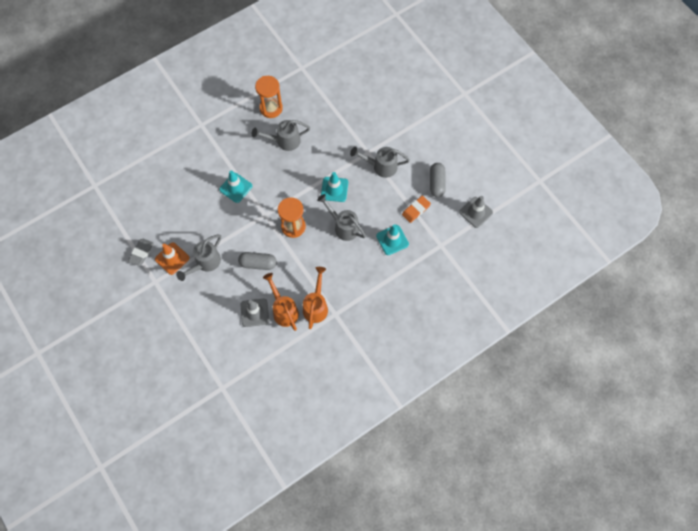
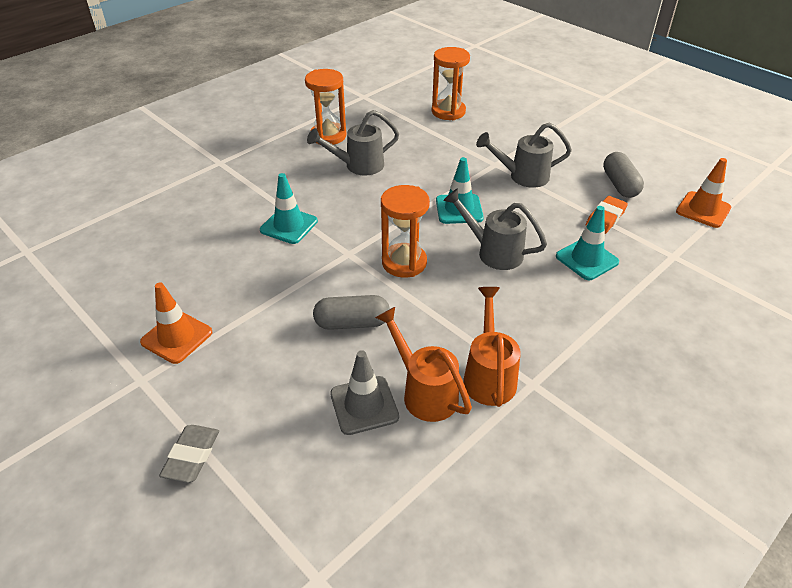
camera: 10 degrees left, 25 degrees down
(141, 253) = (112, 336): grey eraser -> grey eraser (191, 456)
(205, 263) = (245, 336): grey watering can -> none
(354, 94) = (448, 112): none -> orange hourglass
(476, 212) = (703, 210): grey traffic cone -> orange traffic cone

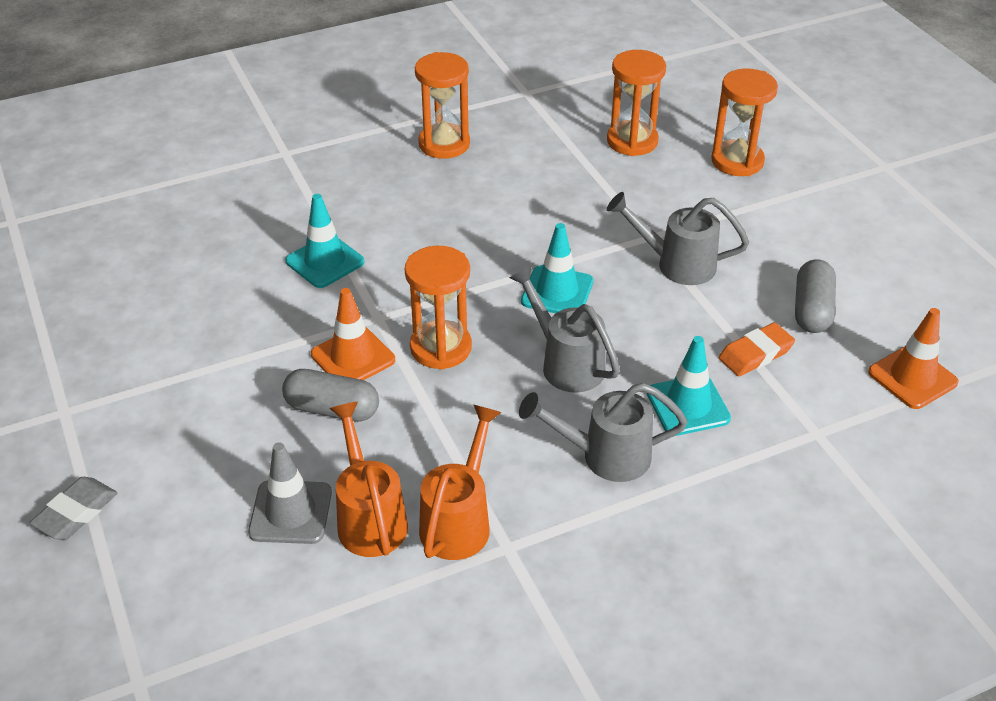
camera: 20 degrees right, 0 degrees up
(177, 337) = (125, 371): orange traffic cone -> orange traffic cone (353, 357)
(358, 166) = (459, 197): grey watering can -> grey watering can (604, 456)
(518, 111) = (737, 161): none -> orange hourglass

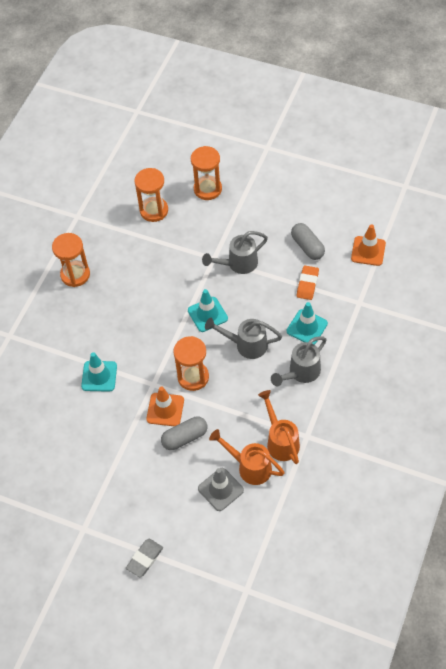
camera: 40 degrees left, 15 degrees up
(76, 512) = (145, 559): grey eraser -> grey eraser turned 45 degrees clockwise

